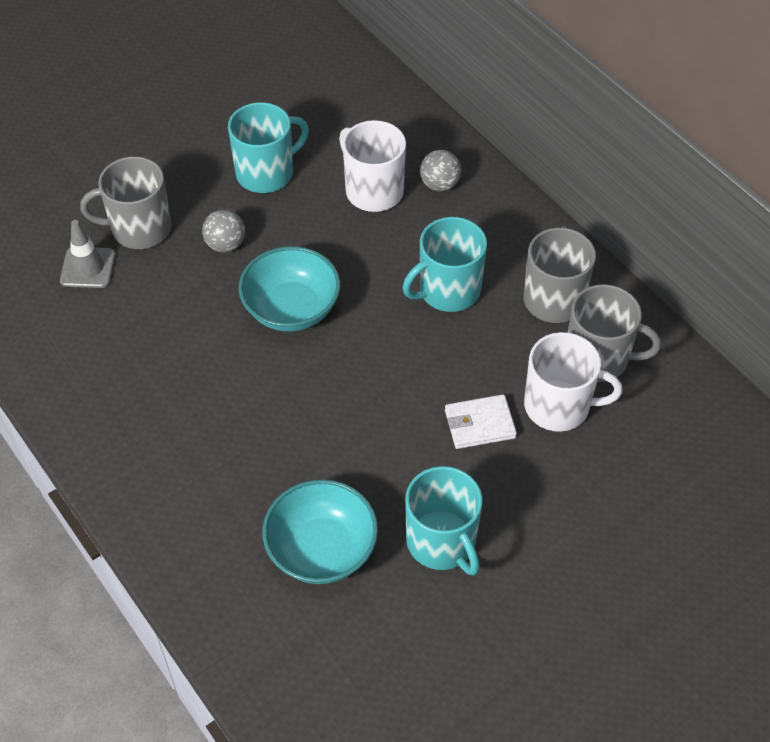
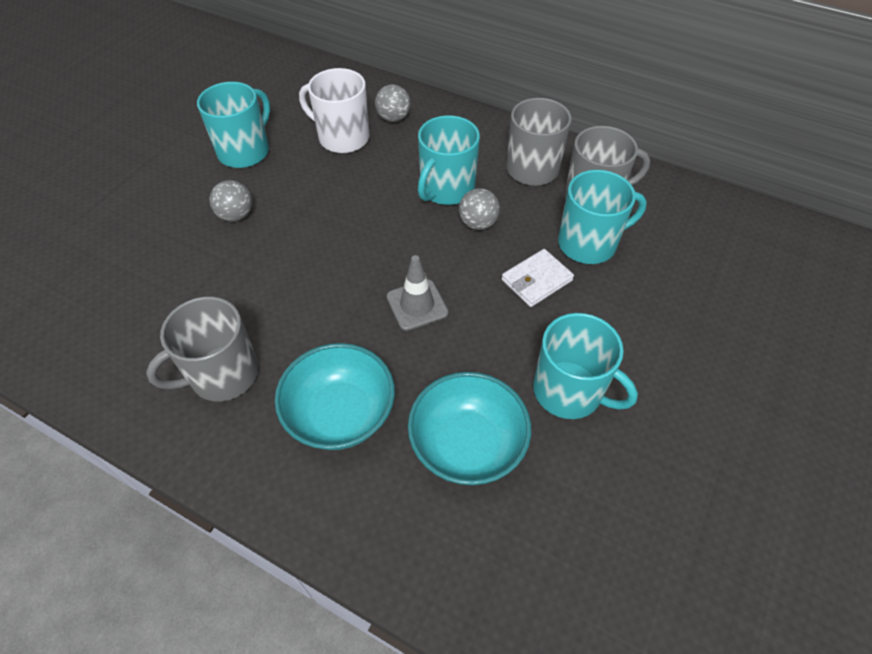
camera: 25 degrees left, 0 degrees up
(88, 268) = (111, 276): grey traffic cone -> grey traffic cone (417, 305)
(139, 229) = (148, 228): grey mug -> grey mug (222, 374)
(291, 309) = (322, 246): turquoise bowl -> turquoise bowl (340, 414)
(457, 341) = (478, 223): none -> grey ball
(559, 406) = (589, 243): white mug -> turquoise mug

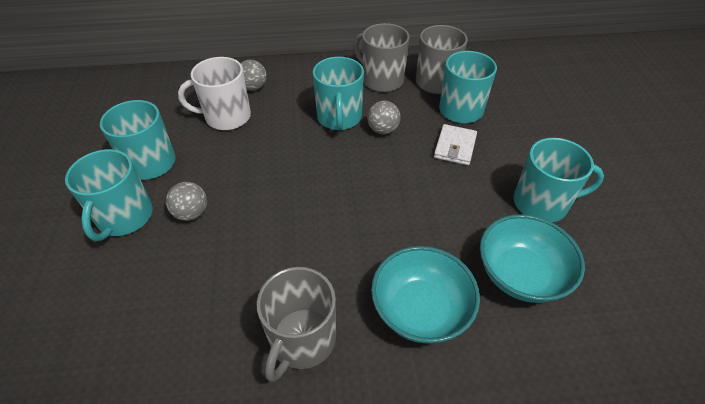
camera: 35 degrees left, 5 degrees down
(185, 191) = (124, 217): none -> turquoise mug
(417, 305) = (396, 203): grey traffic cone -> none

